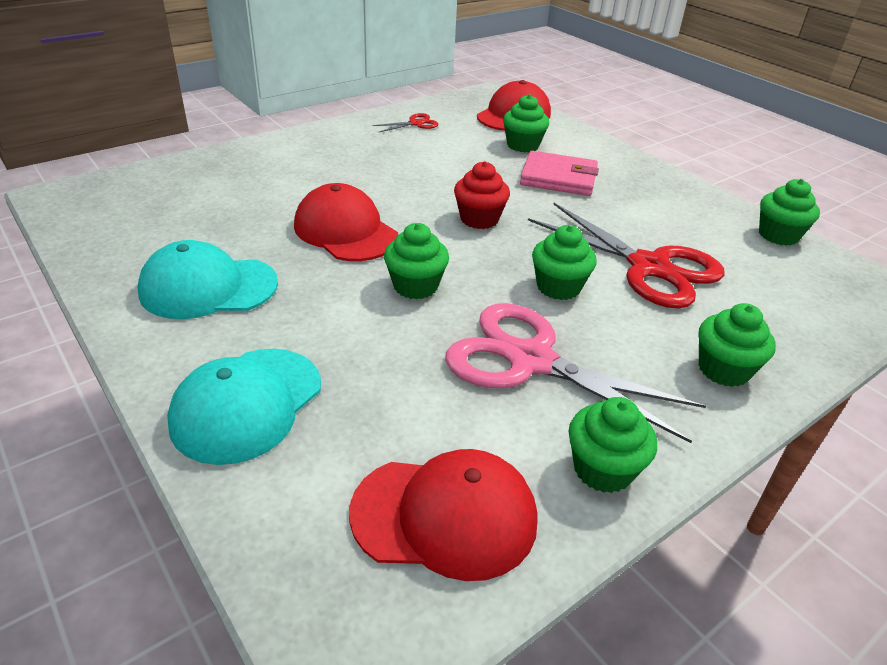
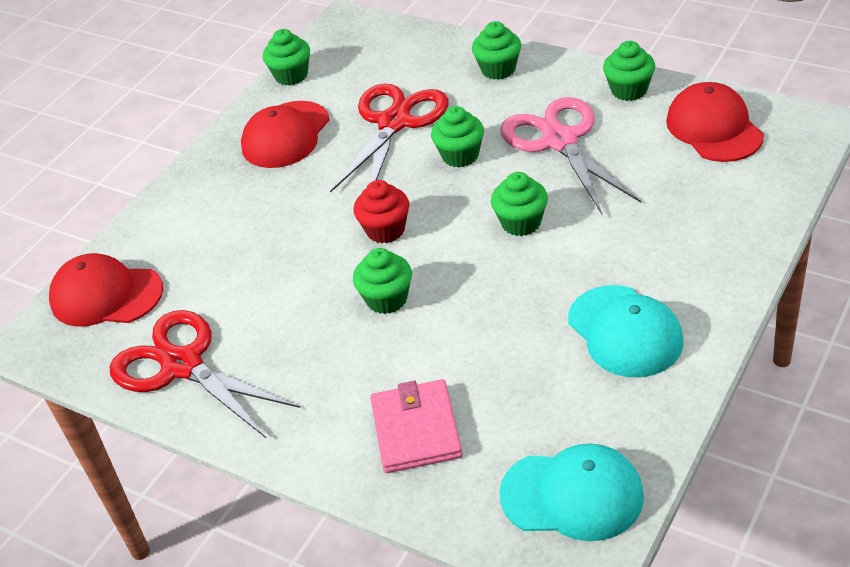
camera: 105 degrees left, 5 degrees up
(247, 404) = (716, 236): turquoise cap -> turquoise cap (572, 495)
(345, 231) = (472, 299): red cap -> red cap (285, 135)
(415, 123) = (182, 365): red scissors -> red scissors, size x2.31
(523, 145) = (195, 259): green cupcake -> green cupcake (387, 299)
(531, 360) = (560, 141): pink scissors -> pink scissors turned 150 degrees clockwise
(558, 178) = (262, 211): pink wallet -> pink wallet (416, 430)

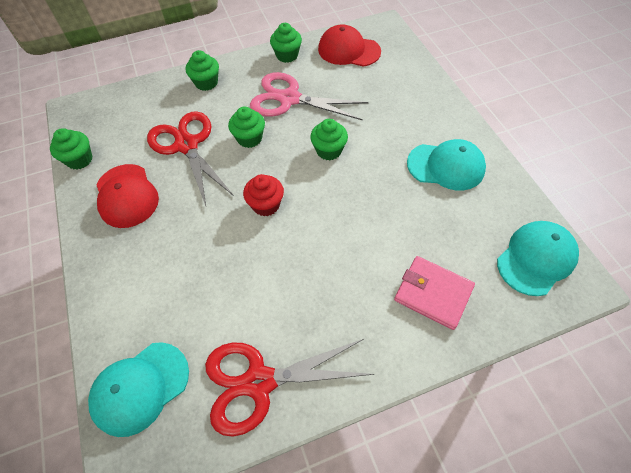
camera: 55 degrees left, 15 degrees up
(106, 295) = (140, 388): red cap -> turquoise cap
(387, 299) = (320, 240): green cupcake -> none

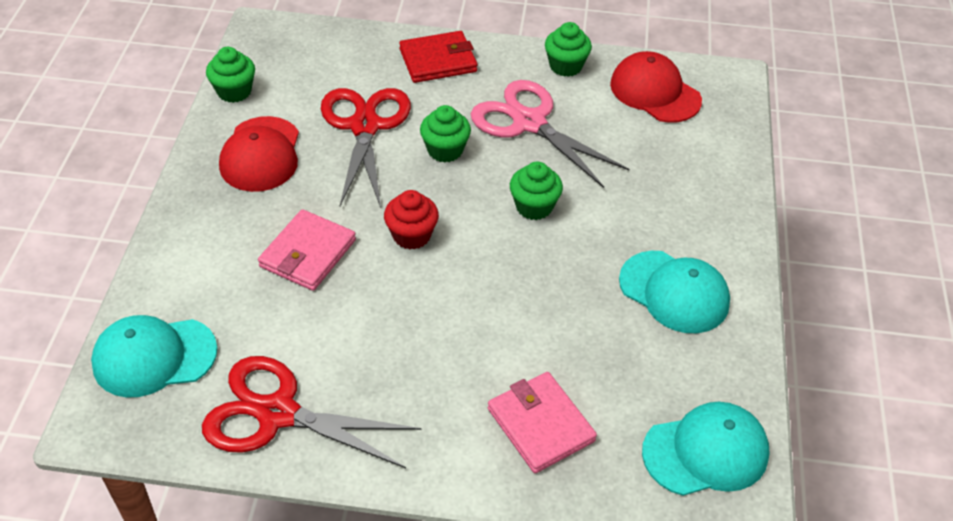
camera: 25 degrees right, 10 degrees down
(205, 251) = (308, 253): none -> pink wallet
(206, 83) = (438, 60): green cupcake -> red wallet

